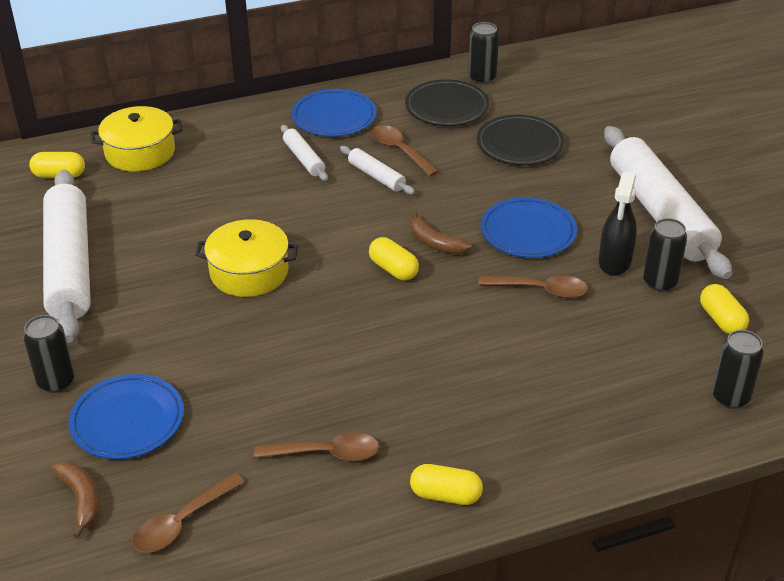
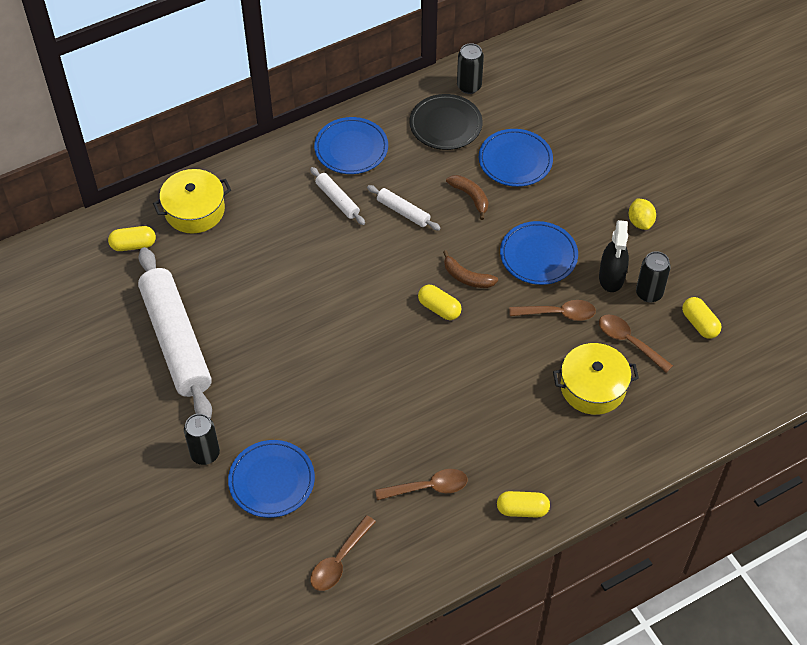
camera: 10 degrees left, 15 degrees up
(81, 499) = (260, 553): brown banana -> brown banana (470, 197)
(249, 272) = (324, 327): yellow pot -> yellow pot (593, 387)
(399, 150) = (416, 180): brown spoon -> brown spoon (629, 341)
(520, 144) = (515, 160): black plate -> blue plate
(660, 213) = (640, 222): white rolling pin -> yellow lemon
(730, 397) = (713, 395): black can -> none

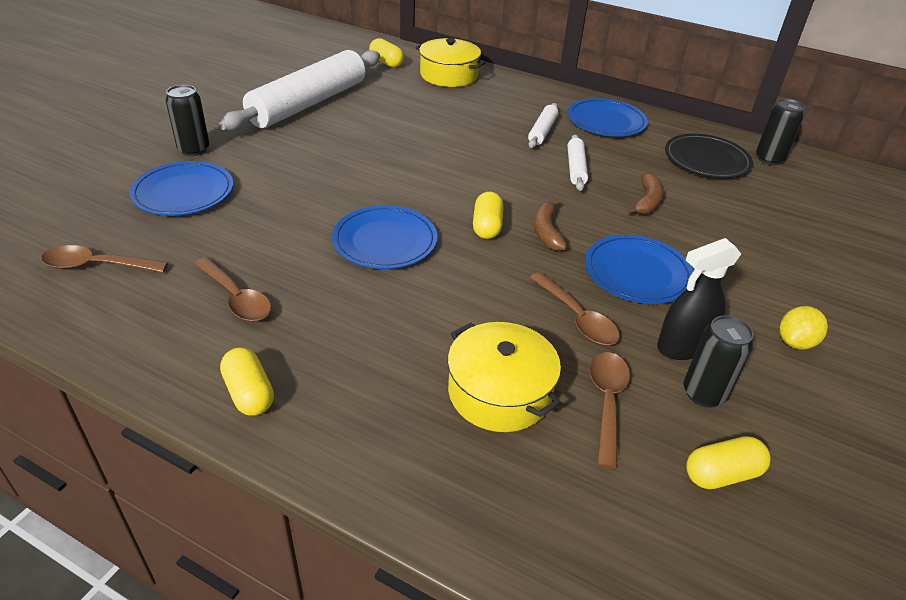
camera: 55 degrees right, 15 degrees down
(515, 160) = (732, 214): blue plate -> blue plate (385, 241)
(699, 324) = (722, 474): yellow capsule -> yellow capsule turned 45 degrees clockwise

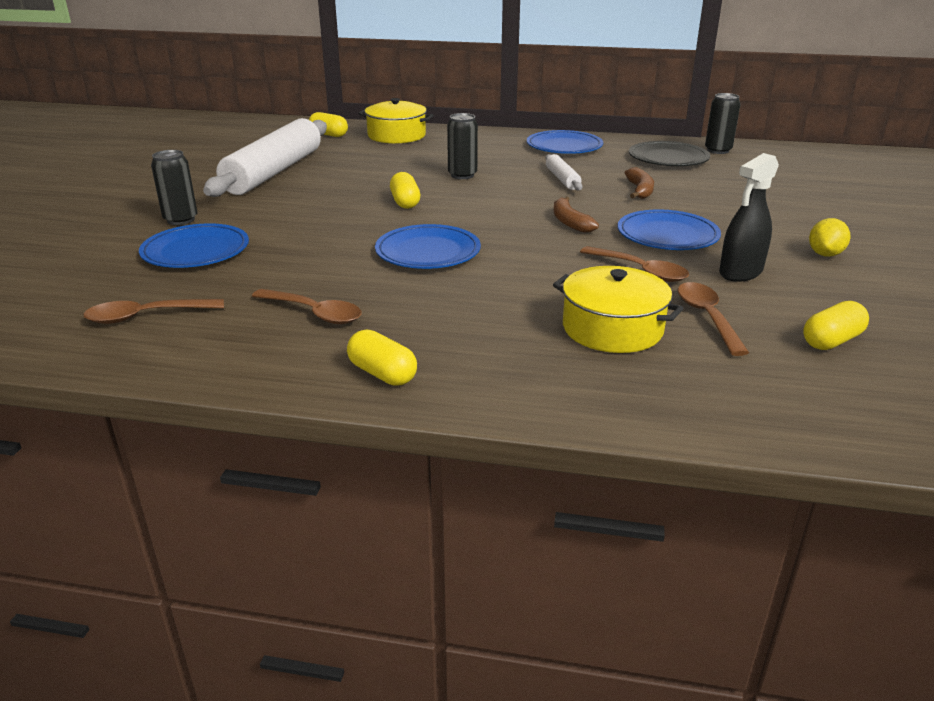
camera: 15 degrees left, 10 degrees down
(487, 226) = (514, 227): yellow capsule -> yellow capsule (405, 202)
(542, 131) = (513, 160): white rolling pin -> none
(704, 393) = (779, 297): black can -> black can (462, 175)

